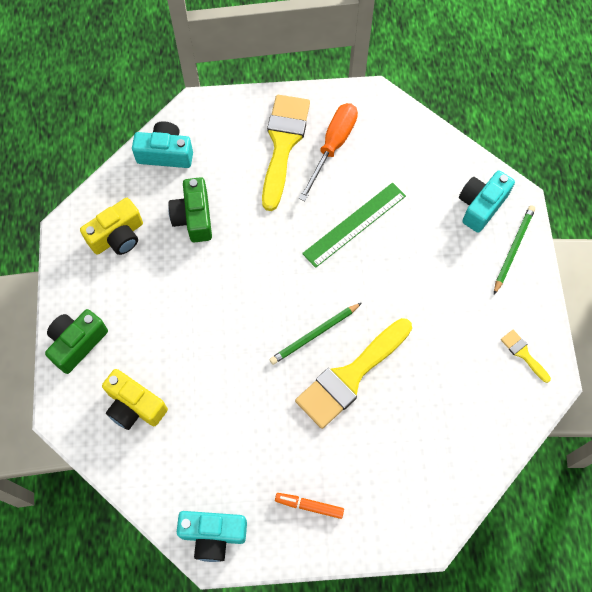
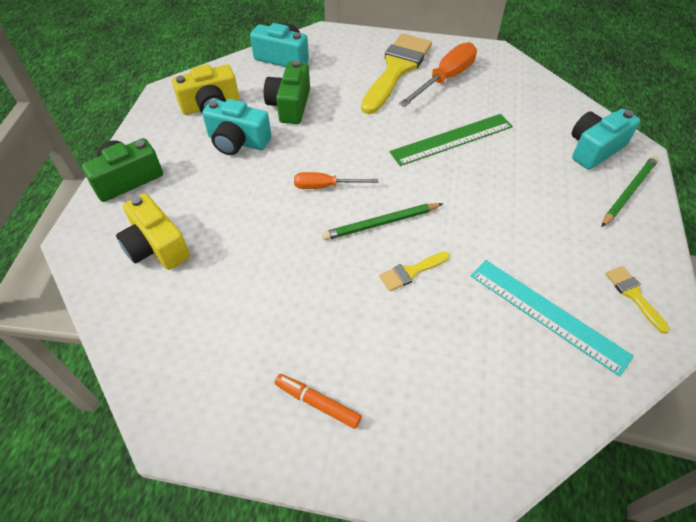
camera: 15 degrees right, 15 degrees down
(213, 535) = (182, 406): turquoise camera -> turquoise camera (237, 141)
(256, 307) = (325, 186): none -> orange screwdriver
(350, 376) = (411, 272): yellow brush -> yellow brush, size x0.44
(461, 388) = (547, 314): none -> turquoise ruler

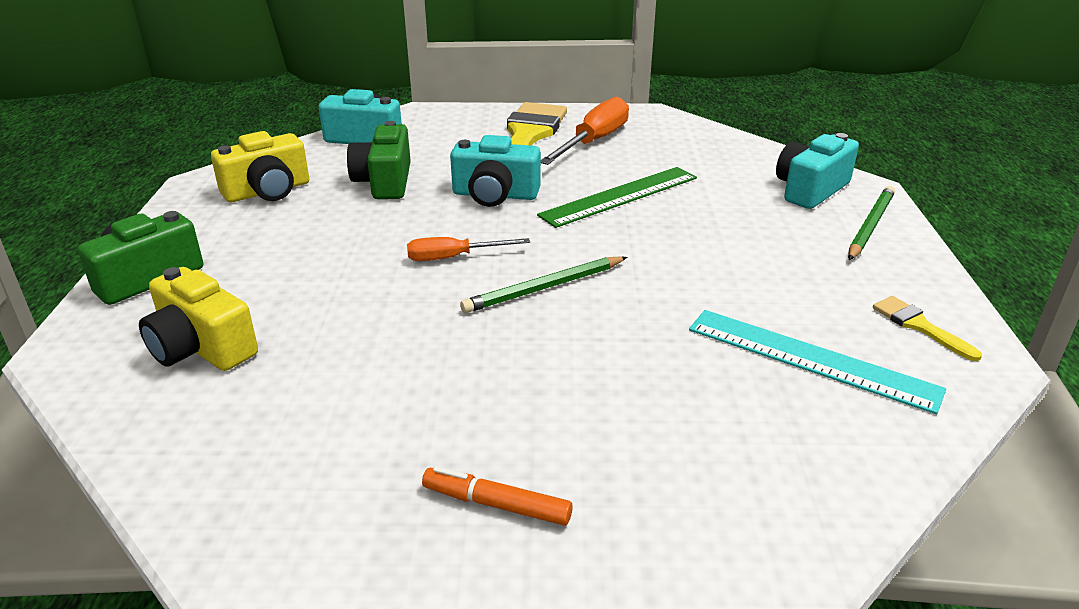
camera: 10 degrees left, 20 degrees down
(237, 141) = (314, 223): turquoise camera -> turquoise camera (495, 195)
(411, 272) = (602, 335): yellow brush -> none

